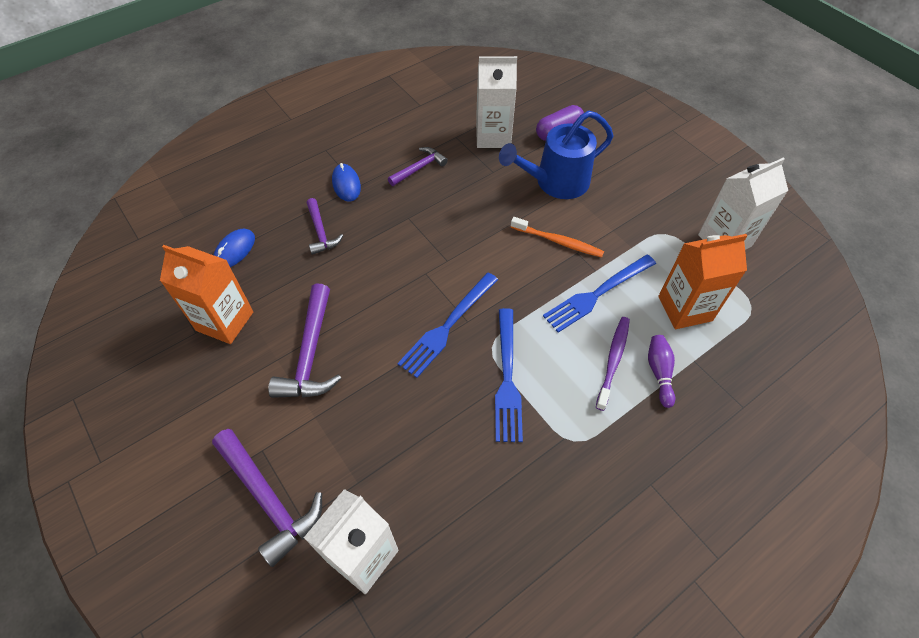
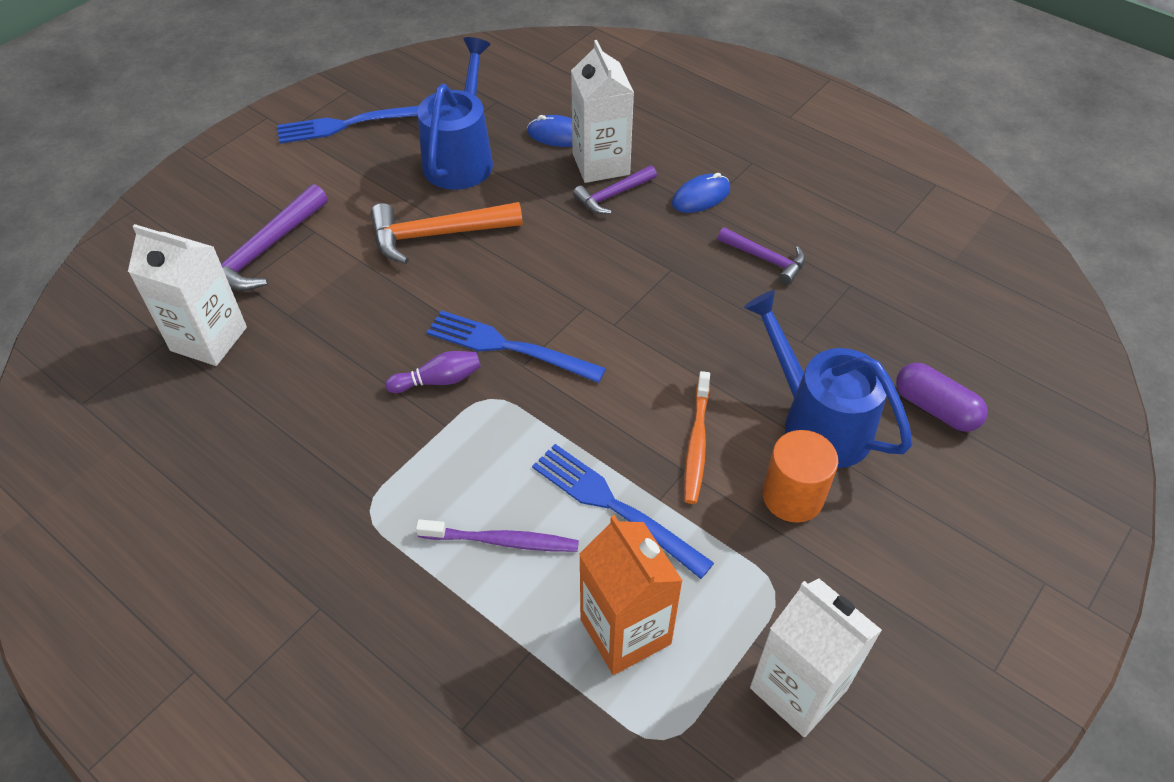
camera: 75 degrees right, 5 degrees down
(225, 321) = (461, 157): orange carton -> blue watering can
(310, 354) = (436, 235): purple hammer -> orange hammer
(493, 136) = (876, 327): white carton -> white carton (601, 164)
(507, 379) = (444, 423): blue fork -> blue fork (347, 125)
(605, 208) = (792, 496): none -> orange cylinder
(659, 373) = (496, 603): purple bowling pin -> purple bowling pin (438, 380)

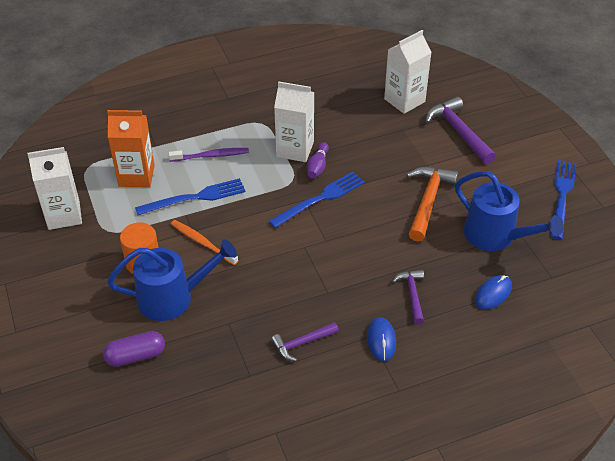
camera: 120 degrees right, 5 degrees down
(501, 541) = (211, 156): purple toothbrush -> purple toothbrush turned 135 degrees counterclockwise
(601, 164) = (448, 303): white carton -> white carton (295, 149)

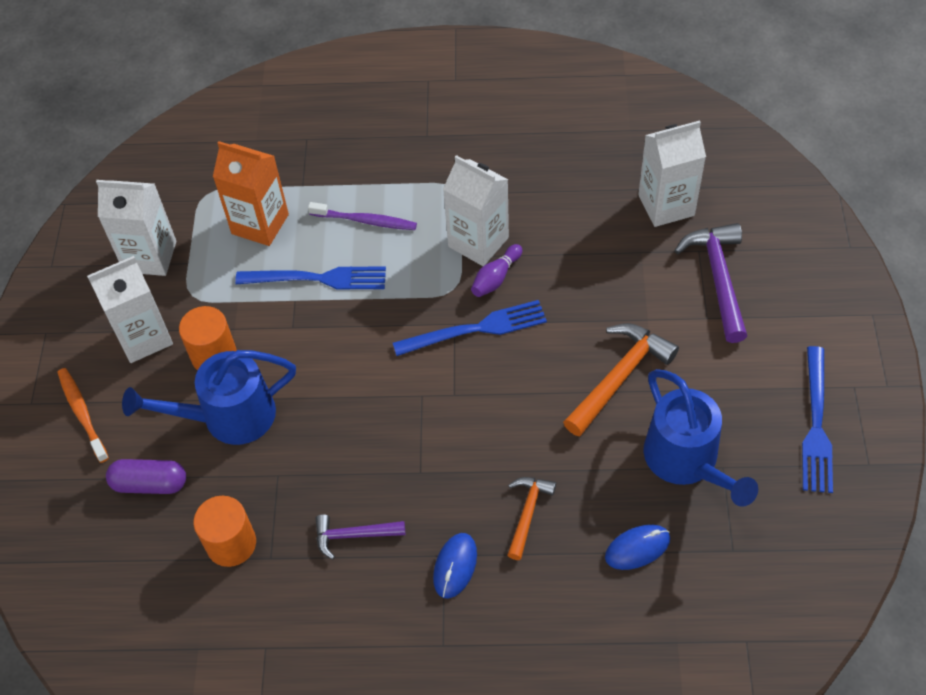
camera: 25 degrees right, 10 degrees up
(84, 266) = (144, 337): none -> white carton
(173, 297) = (228, 417): blue watering can -> blue watering can turned 150 degrees clockwise
(202, 243) = (297, 349): orange toothbrush -> orange toothbrush (82, 414)
(216, 375) = (231, 543): none -> orange cylinder
(412, 294) = (527, 513): purple hammer -> orange hammer
(562, 195) = (816, 426): blue fork -> blue fork turned 150 degrees clockwise

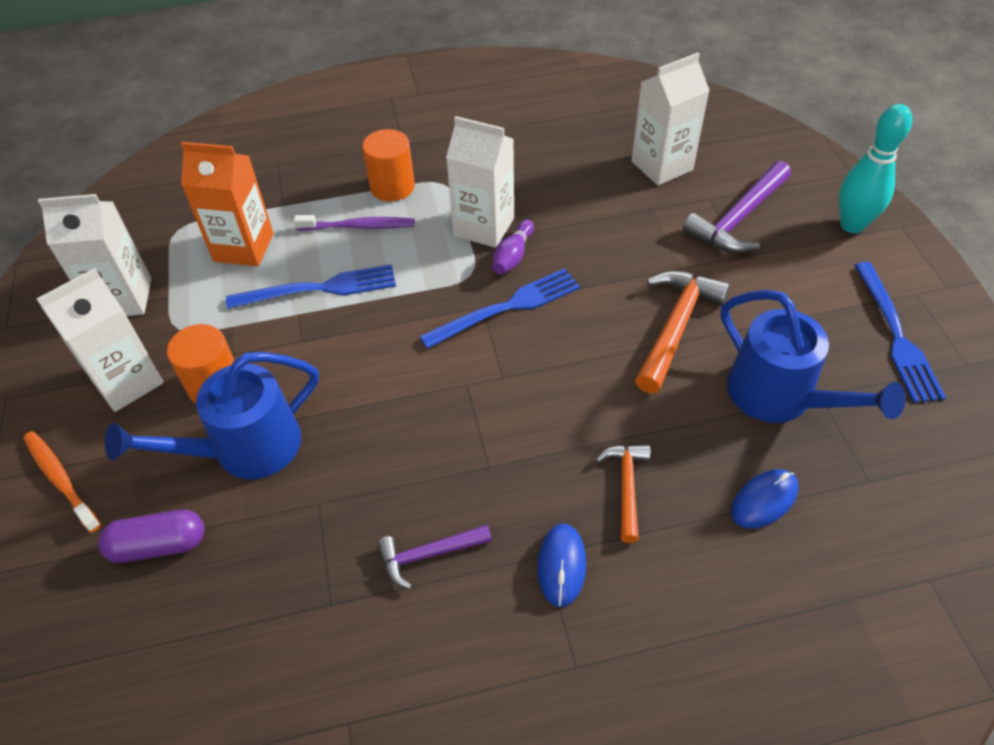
camera: 15 degrees left, 5 degrees down
(231, 543) = (276, 597): orange cylinder -> orange cylinder (392, 187)
(718, 278) = (738, 219): purple hammer -> purple hammer turned 120 degrees counterclockwise
(825, 304) = (852, 225): none -> turquoise bowling pin

